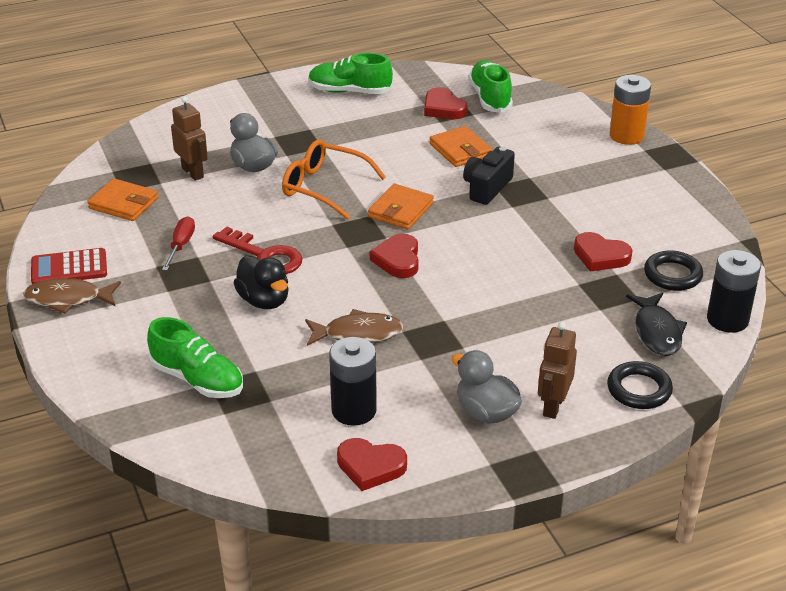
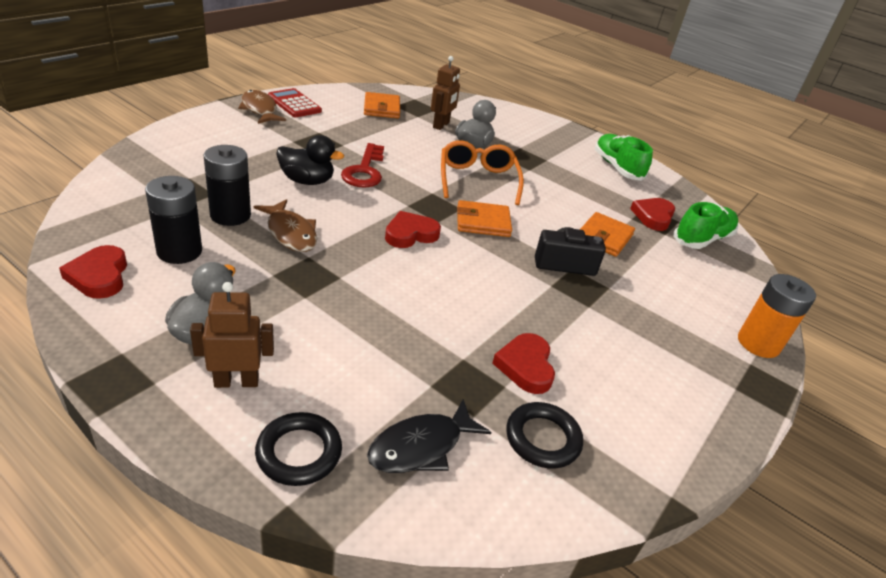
camera: 55 degrees right, 0 degrees up
(181, 245) = (351, 136): red screwdriver -> none
(197, 379) = (191, 172): green shoe -> none
(264, 300) = (307, 181): black duck -> black duck turned 105 degrees counterclockwise
(727, 319) = (493, 518): black battery -> black battery (230, 215)

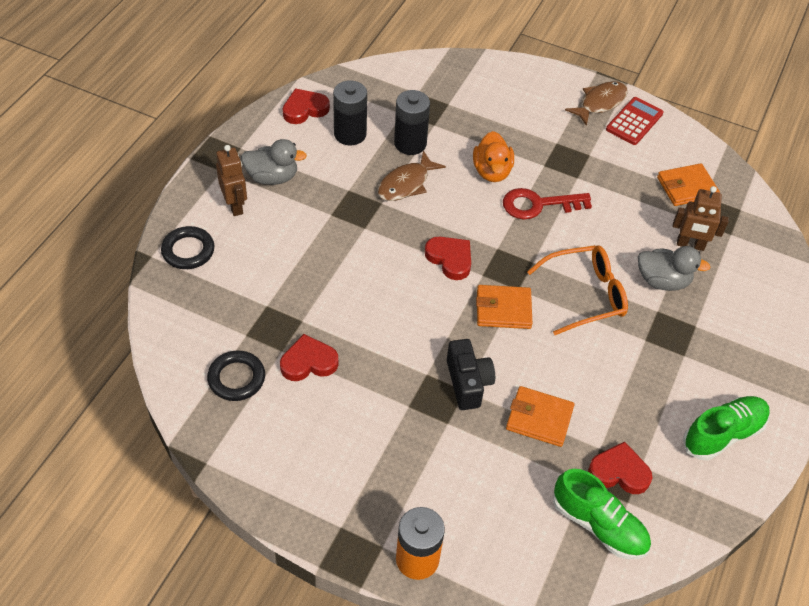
camera: 80 degrees right, 15 degrees up
(307, 181) = (492, 171): black duck -> orange duck
(421, 447) = (209, 309): black fish -> none
(483, 222) = (503, 309): orange wallet -> orange wallet turned 75 degrees counterclockwise

